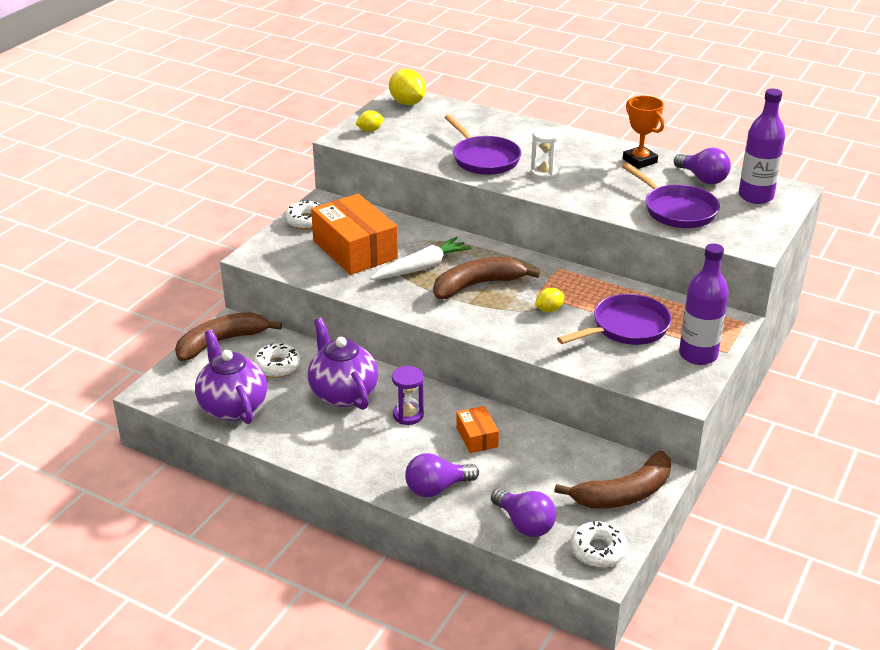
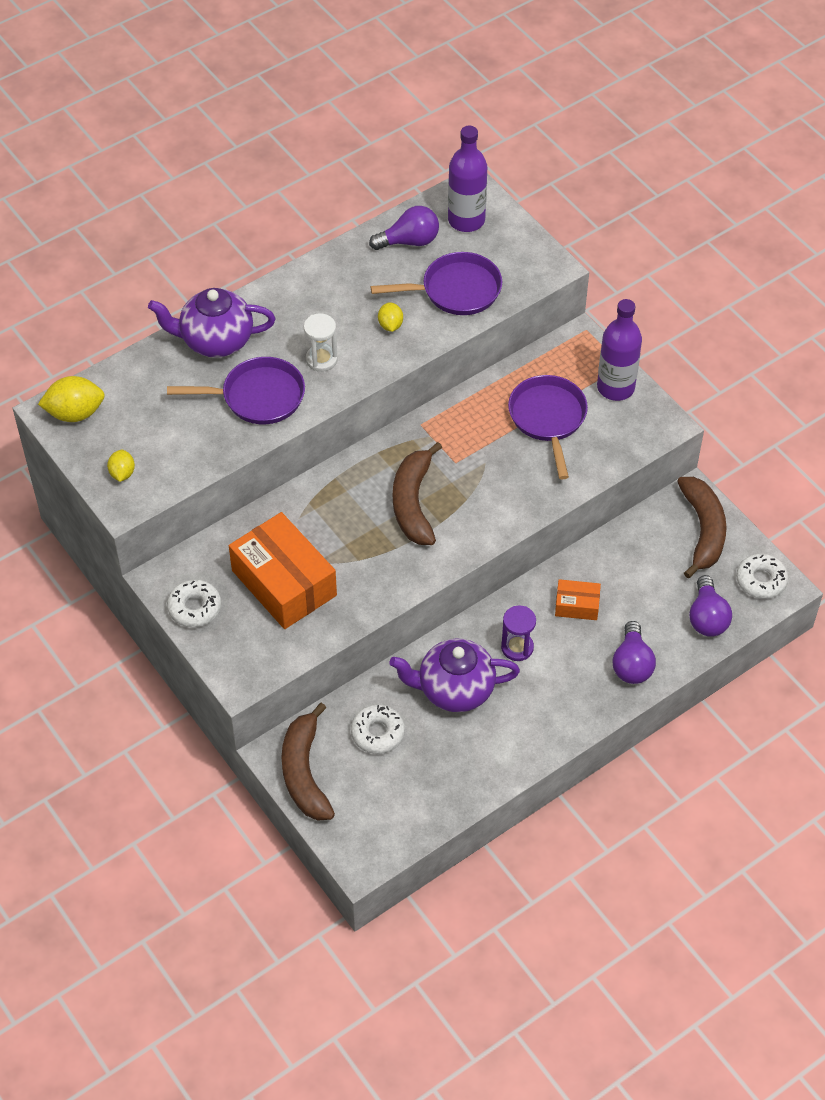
camera: 65 degrees left, 20 degrees up
(233, 406) = (426, 793): purple teapot -> purple teapot (215, 341)
(355, 250) = (284, 583): orange box -> orange box turned 60 degrees clockwise
(421, 267) = (354, 537): white carrot -> none
(524, 524) = (707, 617): purple light bulb -> purple light bulb turned 105 degrees clockwise
(549, 309) = (487, 464): yellow lemon -> yellow lemon (390, 325)
(639, 161) = (344, 271): orange trophy -> none

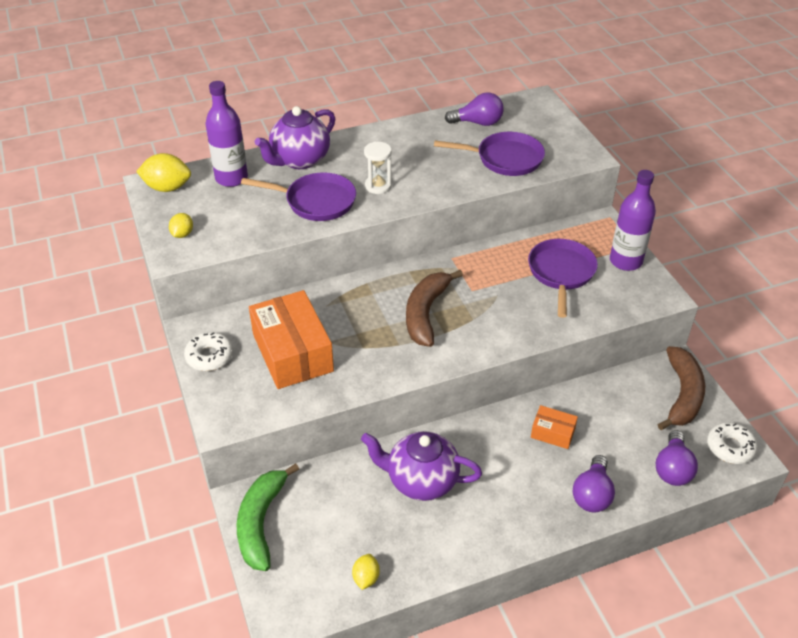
camera: 15 degrees right, 10 degrees down
(215, 341) = (299, 160): purple teapot -> purple teapot turned 60 degrees counterclockwise
(304, 772) = (261, 522): brown banana -> green banana
(377, 733) = (339, 503): white donut -> none
(390, 325) = (443, 173): yellow lemon -> yellow lemon (366, 578)
(466, 220) = (528, 117): purple bottle -> purple bottle (231, 178)
(517, 647) = (488, 457): purple hourglass -> none

